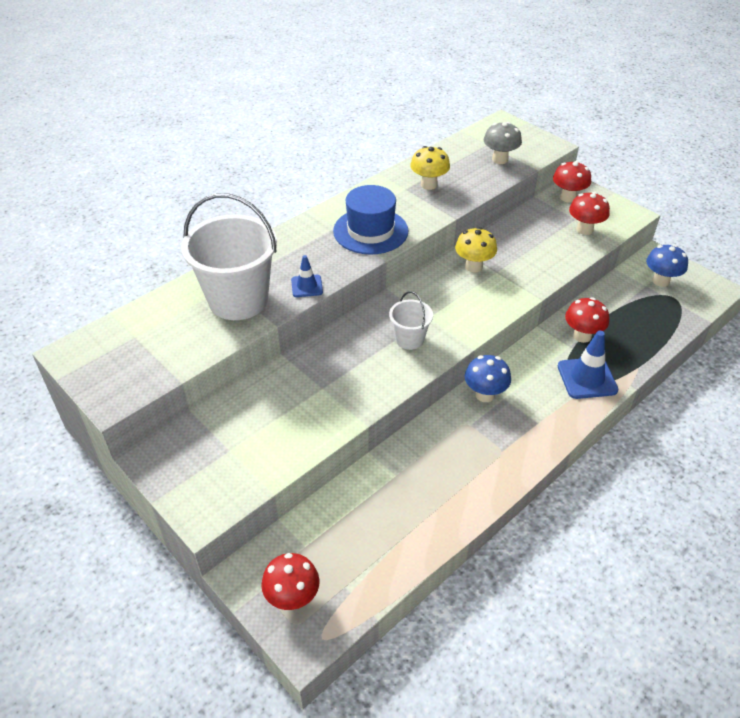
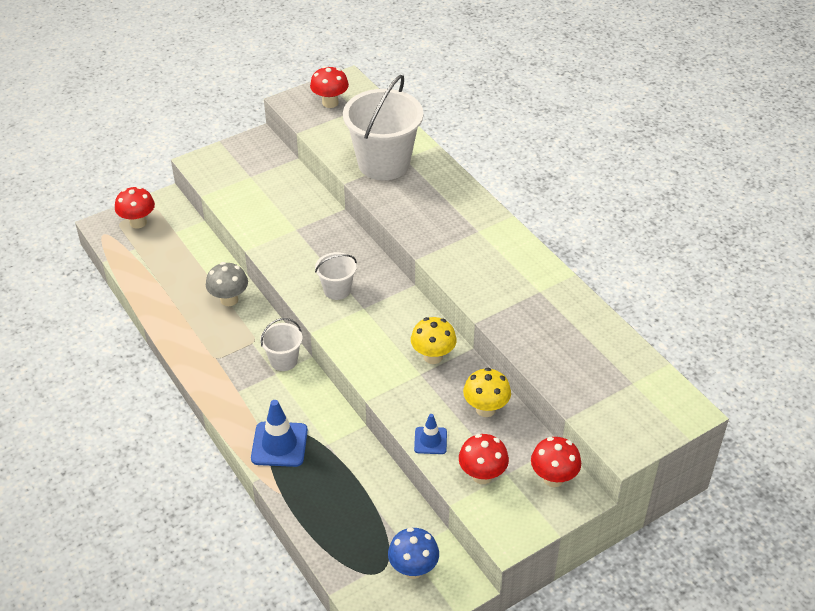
camera: 100 degrees right, 0 degrees up
(307, 286) = (391, 204): blue traffic cone -> blue traffic cone (430, 440)
(370, 231) = (466, 254): blue hat -> none
(429, 185) = (545, 312): yellow mushroom -> yellow mushroom (485, 409)
(485, 395) = (283, 360): blue mushroom -> white bucket
(500, 159) = (593, 386): grey mushroom -> grey mushroom (229, 300)
(582, 336) = (339, 459): red mushroom -> red mushroom (330, 103)

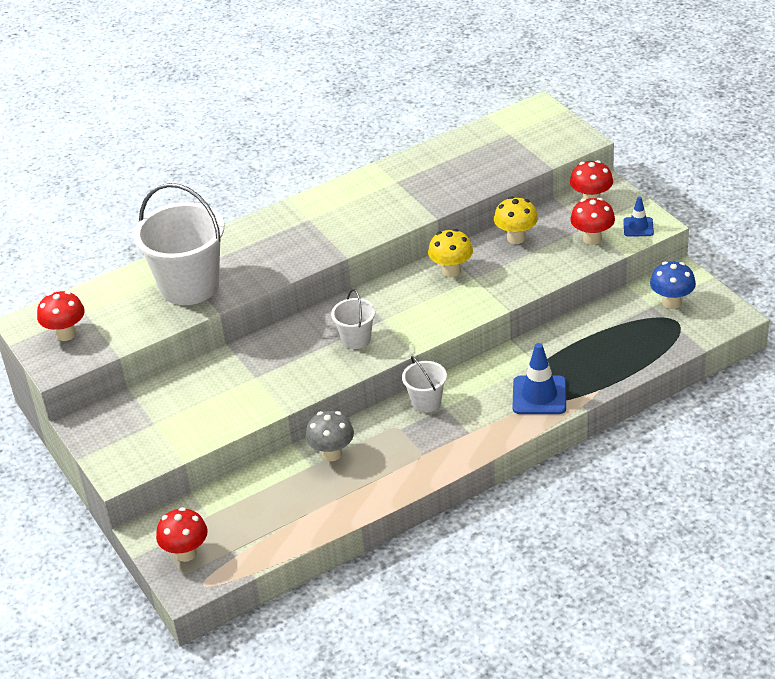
camera: 85 degrees left, 5 degrees down
(430, 440) = (555, 269): blue traffic cone -> blue traffic cone (638, 227)

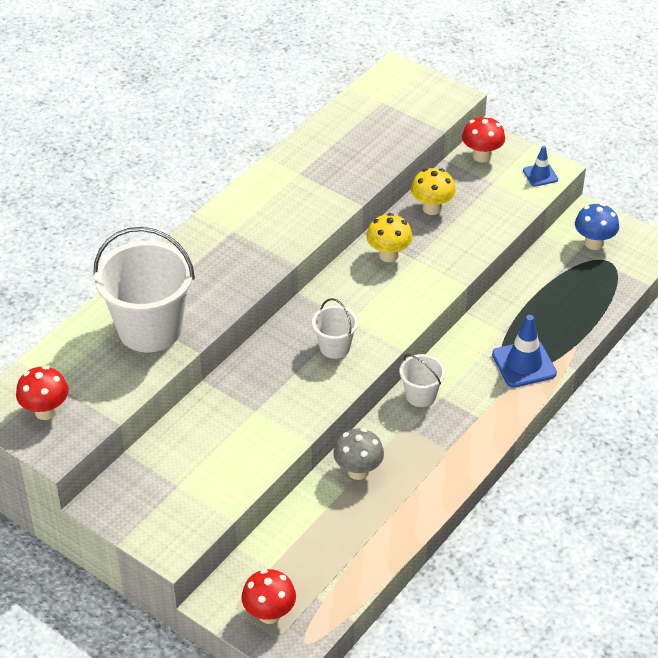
camera: 25 degrees left, 5 degrees up
(592, 239) = (504, 195): red mushroom -> none

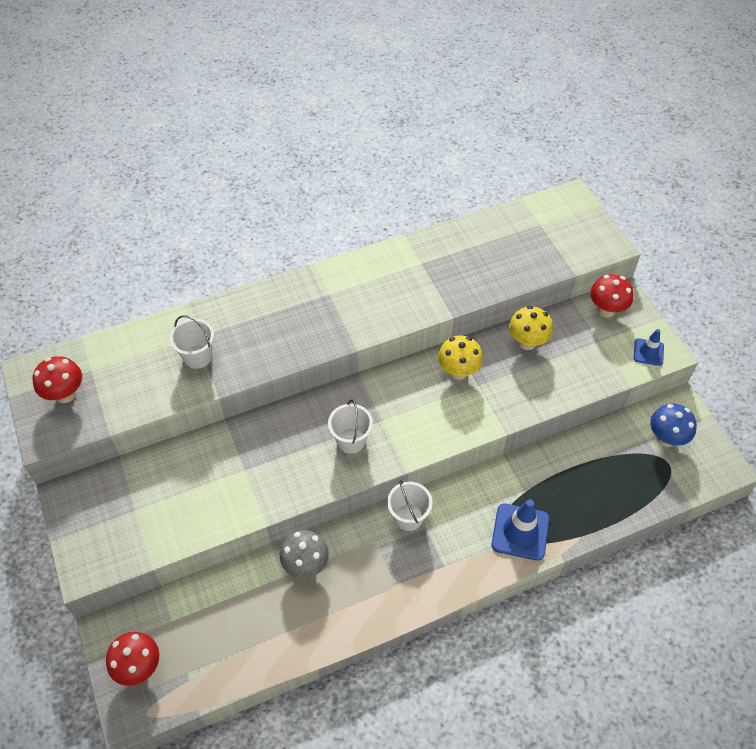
camera: 30 degrees right, 10 degrees up
(150, 329) = (197, 356): white bucket -> white bucket, size x0.49

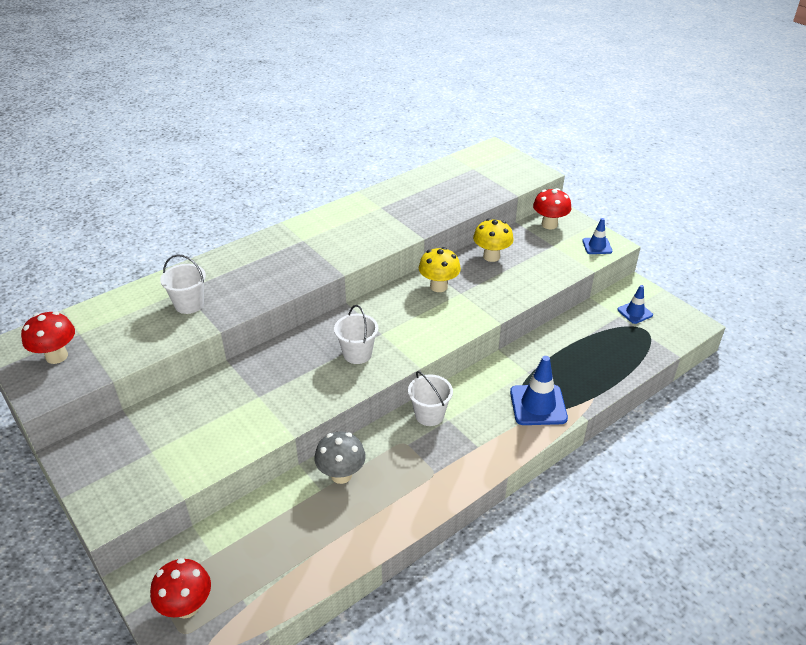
camera: 15 degrees left, 15 degrees down
(666, 438) = (634, 312): blue mushroom -> blue traffic cone

